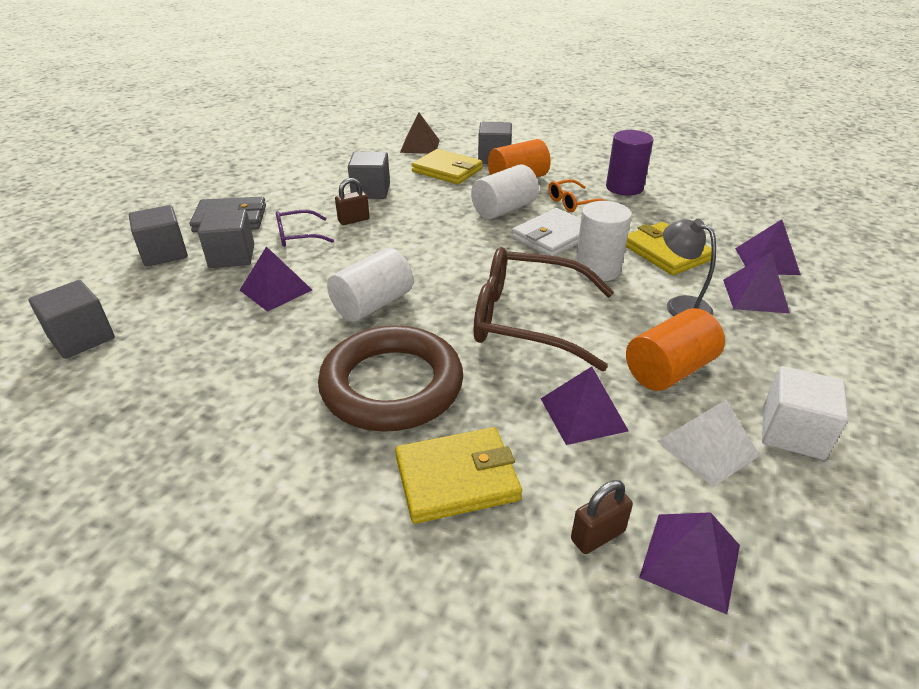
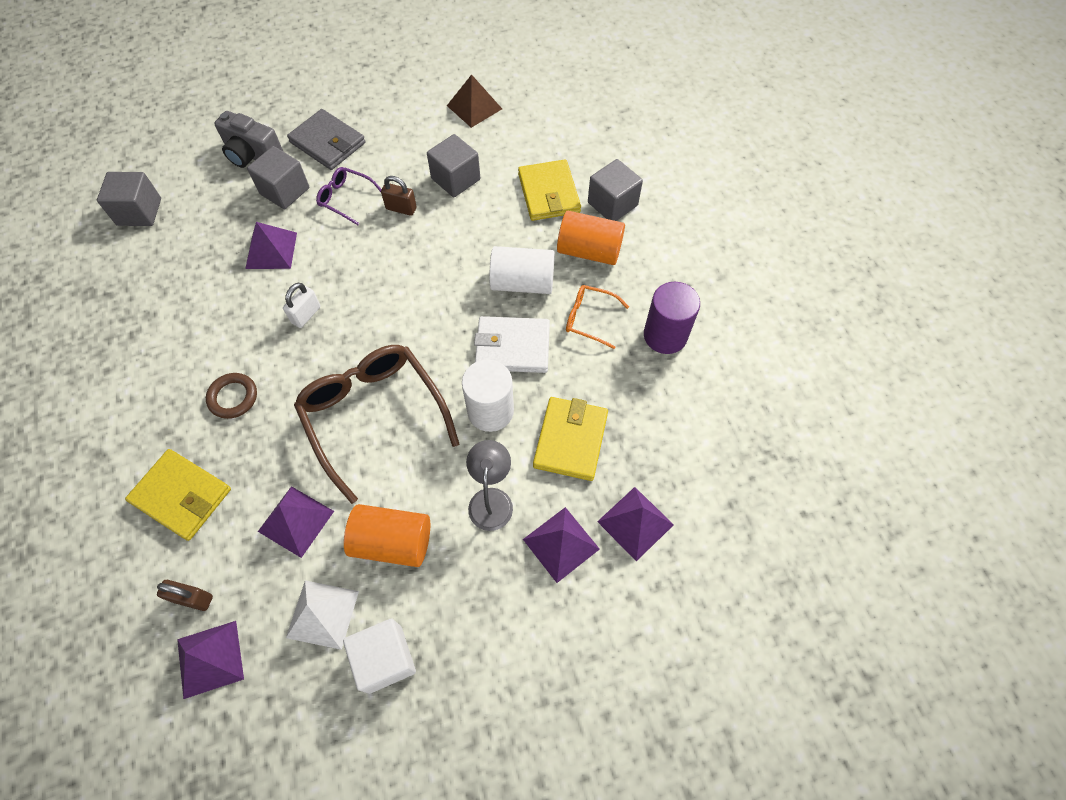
camera: 45 degrees right, 25 degrees up
(164, 253) = (253, 155): grey cube -> grey camera
(373, 304) = (306, 315): white cylinder -> white padlock
(392, 385) = (233, 397): brown ring -> brown ring, size x0.44
(420, 146) = (573, 138): brown pyramid -> brown pyramid (474, 107)

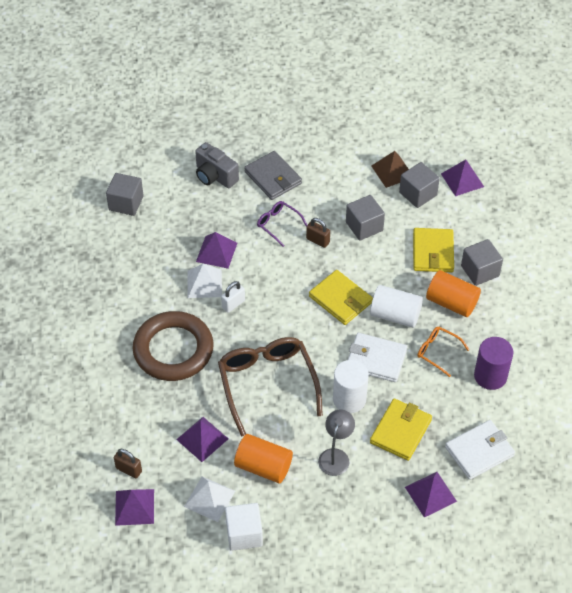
camera: 15 degrees right, 10 degrees down
(181, 496) = (130, 405): yellow wallet -> yellow wallet (340, 299)
(233, 397) = (173, 350): brown ring -> brown ring, size x2.28
(262, 295) = (204, 283): none -> white pyramid
(284, 191) = (234, 209): grey cube -> grey cube (418, 194)
(561, 544) = (376, 494): purple pyramid -> purple pyramid (462, 180)
(682, 443) = (479, 451): none -> white wallet

